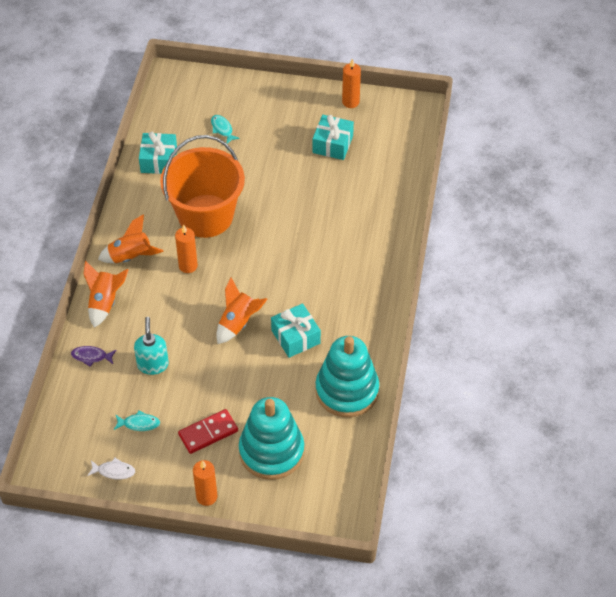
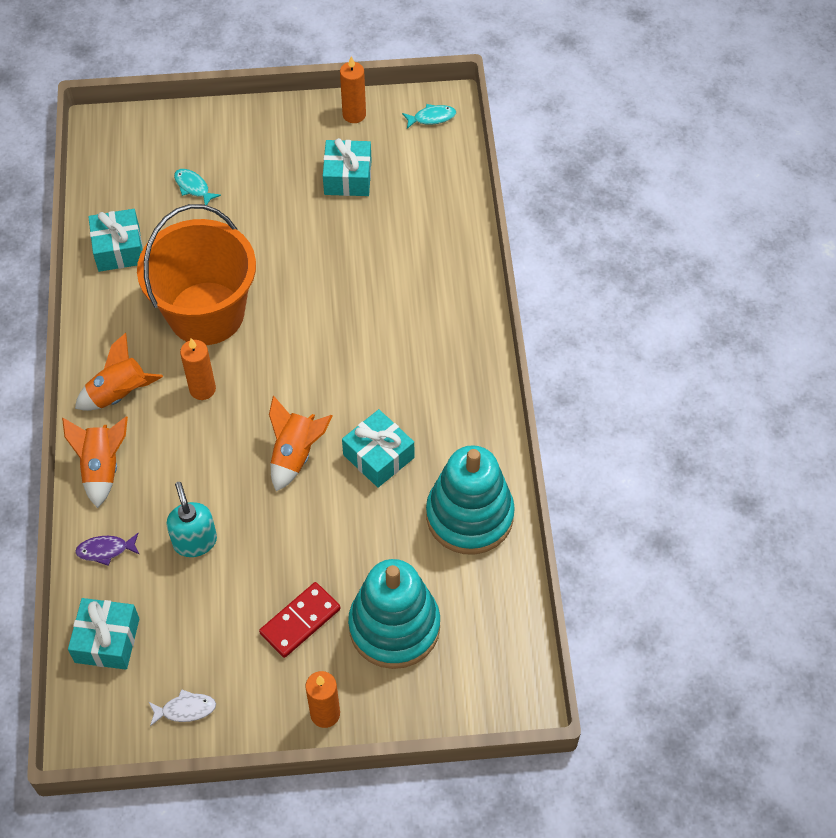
camera: 15 degrees left, 5 degrees up
(75, 415) = (107, 640): none -> turquoise gift
(139, 424) = (200, 631): turquoise fish -> turquoise fish (432, 118)

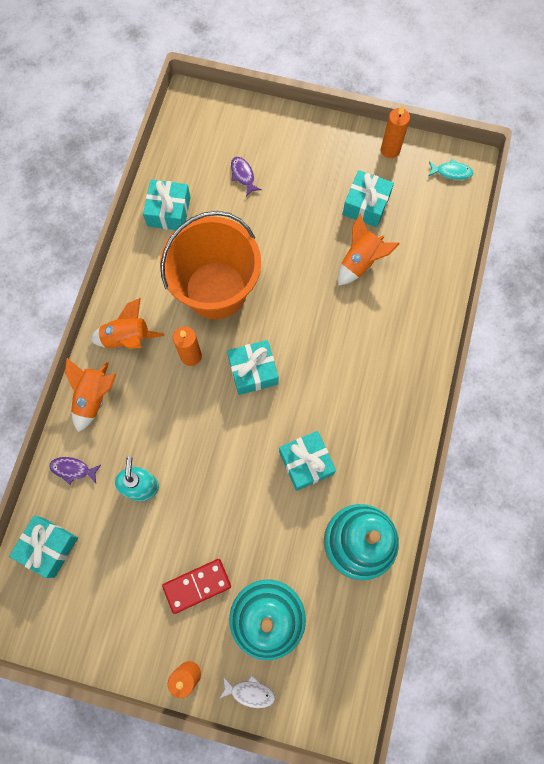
camera: 20 degrees right, 15 degrees up
(185, 709) = (86, 628): white fish -> white fish (250, 692)
(193, 187) = (243, 175): turquoise fish -> purple fish
(282, 383) = (253, 371): none -> turquoise gift
(295, 454) = (242, 438): orange rocket -> orange rocket (360, 262)

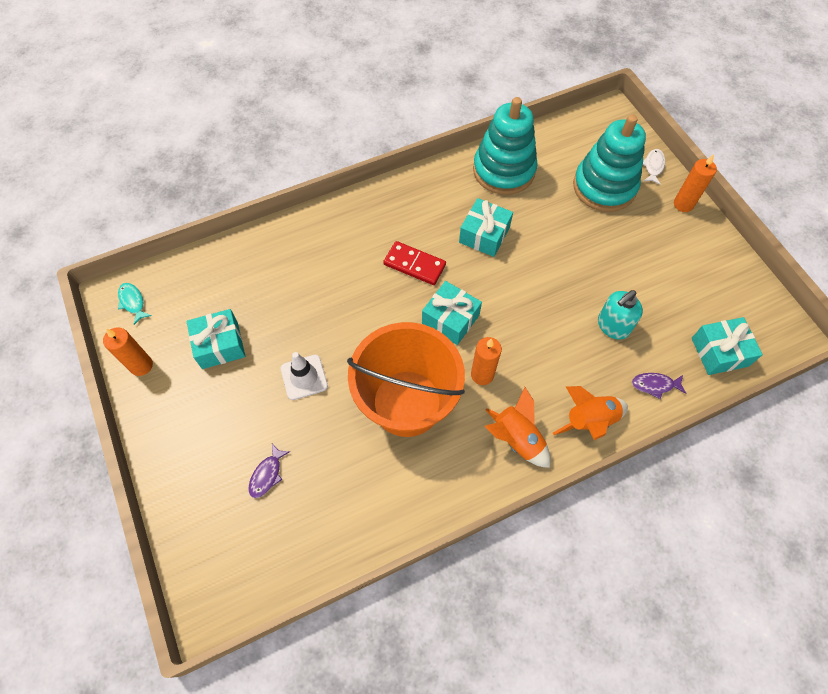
camera: 130 degrees left, 10 degrees down
(73, 469) = (655, 385): purple fish -> purple fish turned 120 degrees clockwise
(169, 211) = (363, 512): turquoise gift -> none
(197, 585) = (632, 239): red domino -> red domino (414, 265)
(250, 692) = (653, 166): white fish -> white fish turned 45 degrees clockwise
(293, 240) = (304, 377): none -> white traffic cone
(360, 262) = (282, 311): orange rocket -> none

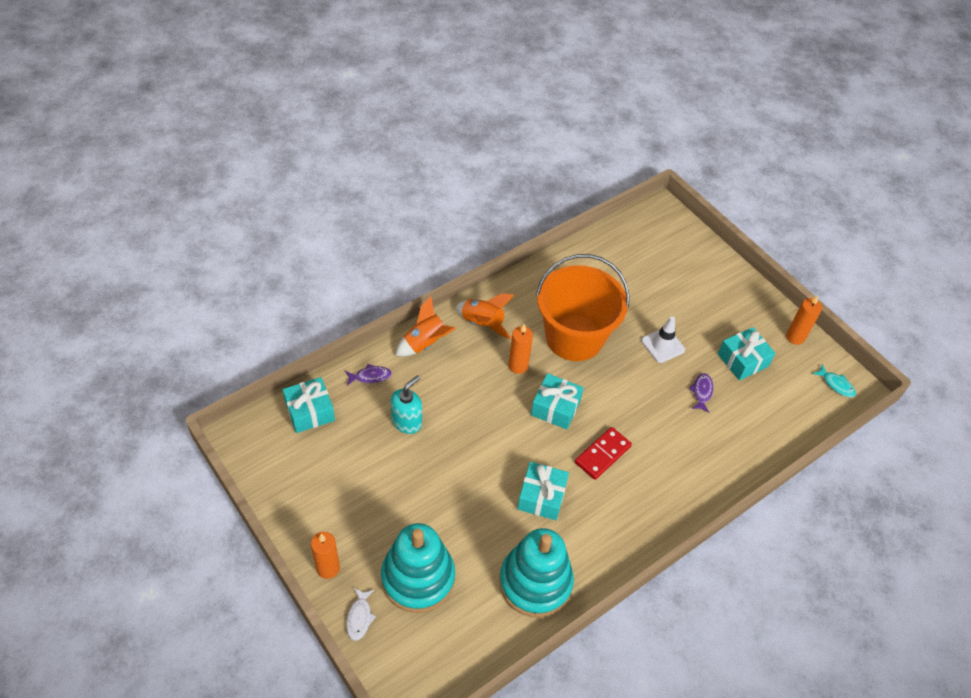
camera: 165 degrees right, 10 degrees down
(267, 475) = (660, 280): purple fish -> purple fish (701, 392)
(414, 265) = (602, 454): red domino -> red domino turned 60 degrees counterclockwise

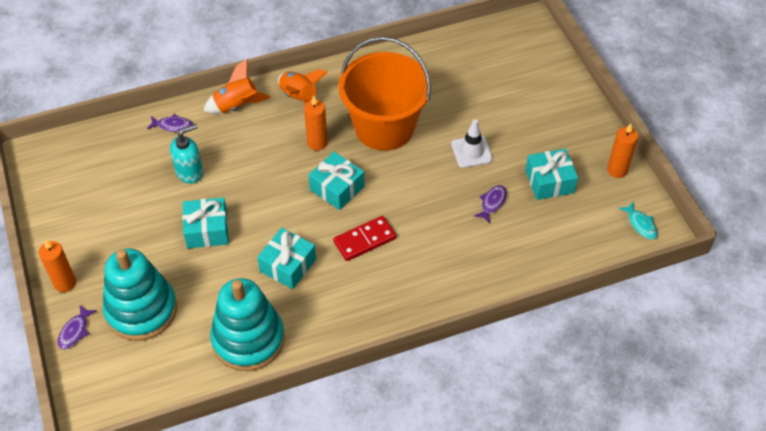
camera: 20 degrees right, 0 degrees up
(310, 411) = (105, 145): turquoise gift -> turquoise gift (207, 230)
(359, 617) = (75, 331): white fish -> purple fish

